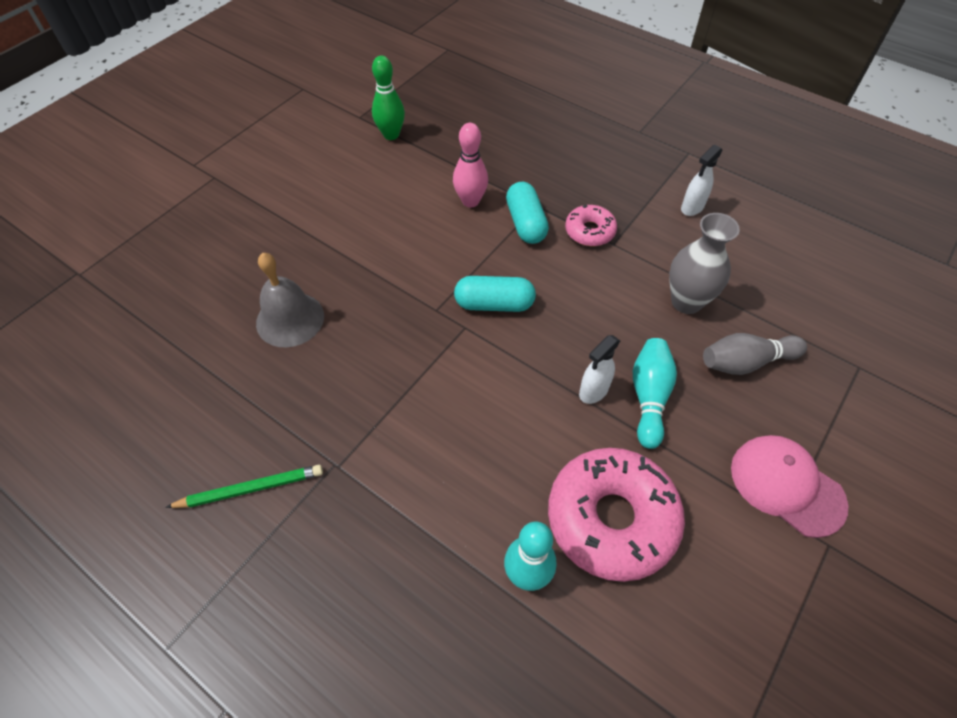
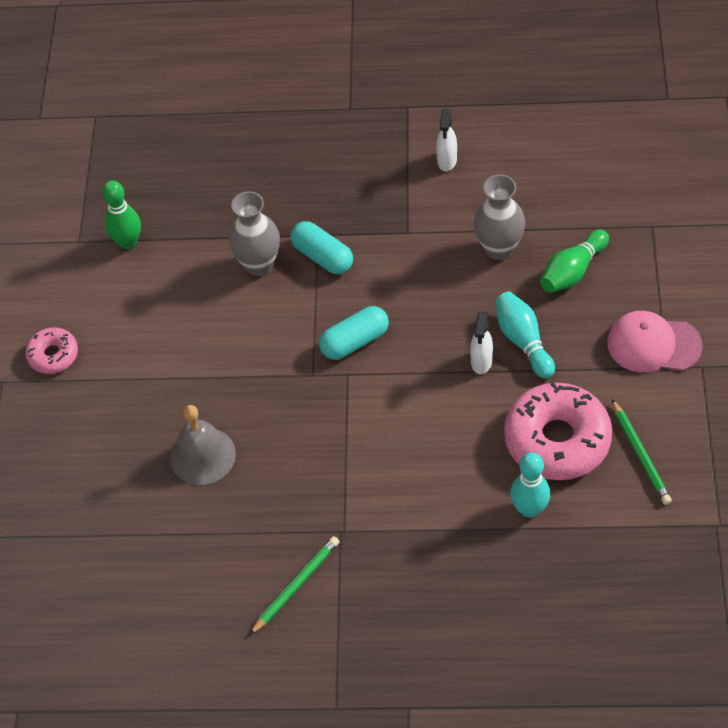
camera: 30 degrees left, 0 degrees up
(470, 201) = (259, 264): pink bowling pin -> grey vase
(589, 231) = (380, 232): pink donut -> pink donut (53, 355)
(692, 599) = (640, 454): none -> green pencil
(746, 362) = (572, 271): grey bowling pin -> green bowling pin

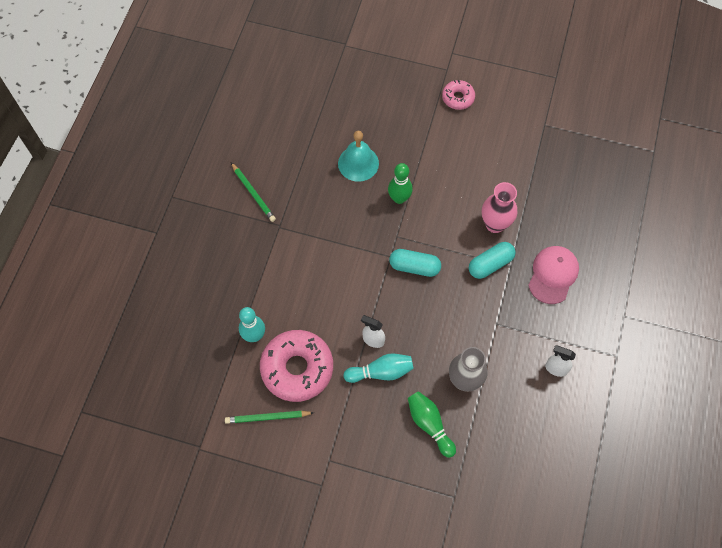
camera: 100 degrees right, 10 degrees up
(128, 242) = (536, 152): green bowling pin -> green bowling pin (399, 198)
(203, 455) = (358, 163): grey bell -> turquoise bell
(259, 264) = (495, 224): grey vase -> pink vase
(354, 341) = (414, 267): turquoise capsule -> turquoise capsule turned 60 degrees counterclockwise
(653, 344) = (350, 458): pink cap -> pink cap (553, 275)

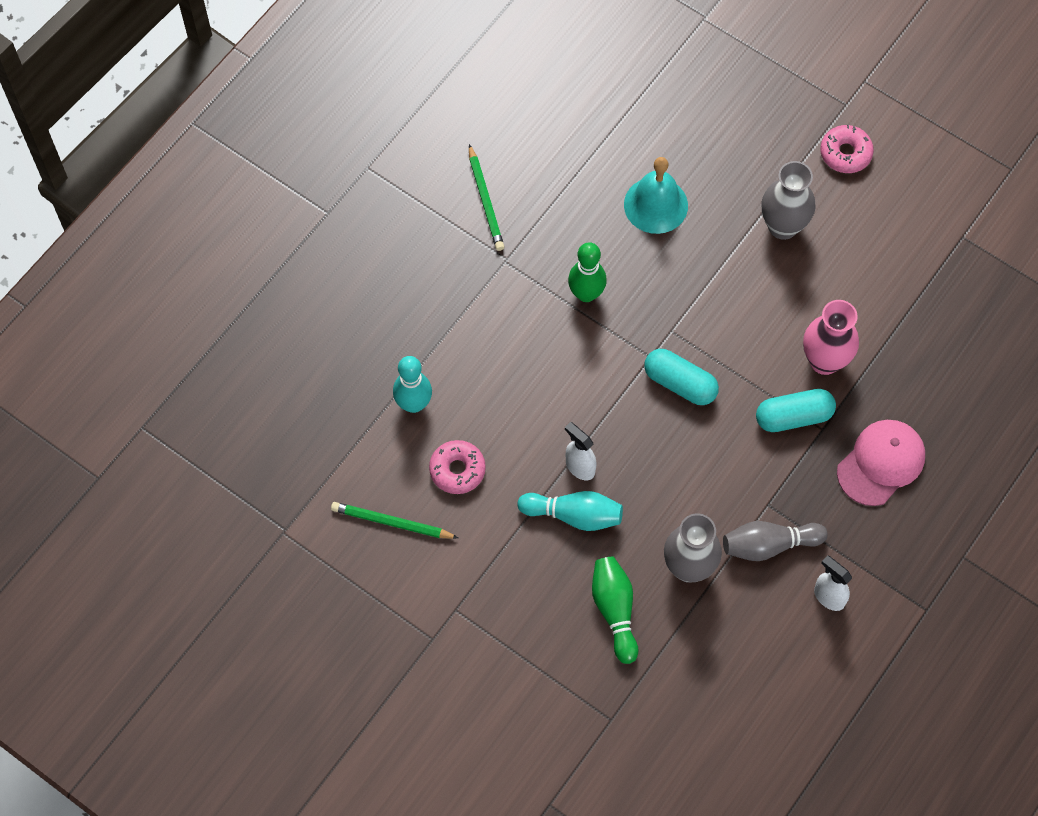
camera: 20 degrees right, 0 degrees up
(297, 368) = (457, 470): pink donut -> pink donut, size x0.52
(399, 198) = (696, 276): green bowling pin -> green bowling pin (586, 294)
(438, 152) = (783, 226): none -> grey vase
(507, 349) = (769, 545): none -> grey bowling pin

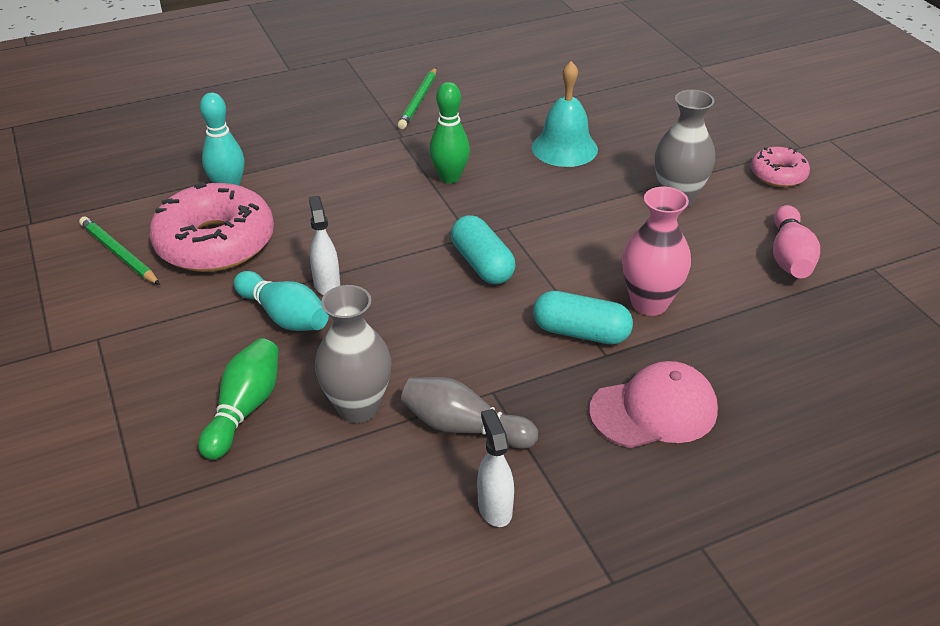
camera: 30 degrees right, 25 degrees down
(457, 470) = (215, 243): pink donut -> pink donut, size x1.94
(898, 255) = (789, 257): none -> pink bowling pin

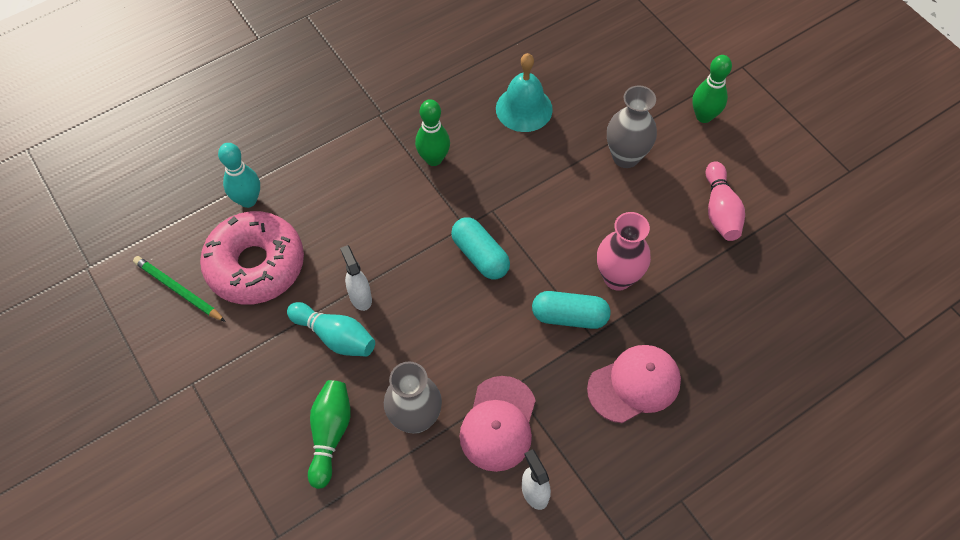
camera: 10 degrees left, 20 degrees up
(418, 101) = (386, 65): green pencil -> none
(464, 427) = (498, 424): grey bowling pin -> pink cap
(778, 174) = (703, 116): pink donut -> green bowling pin

